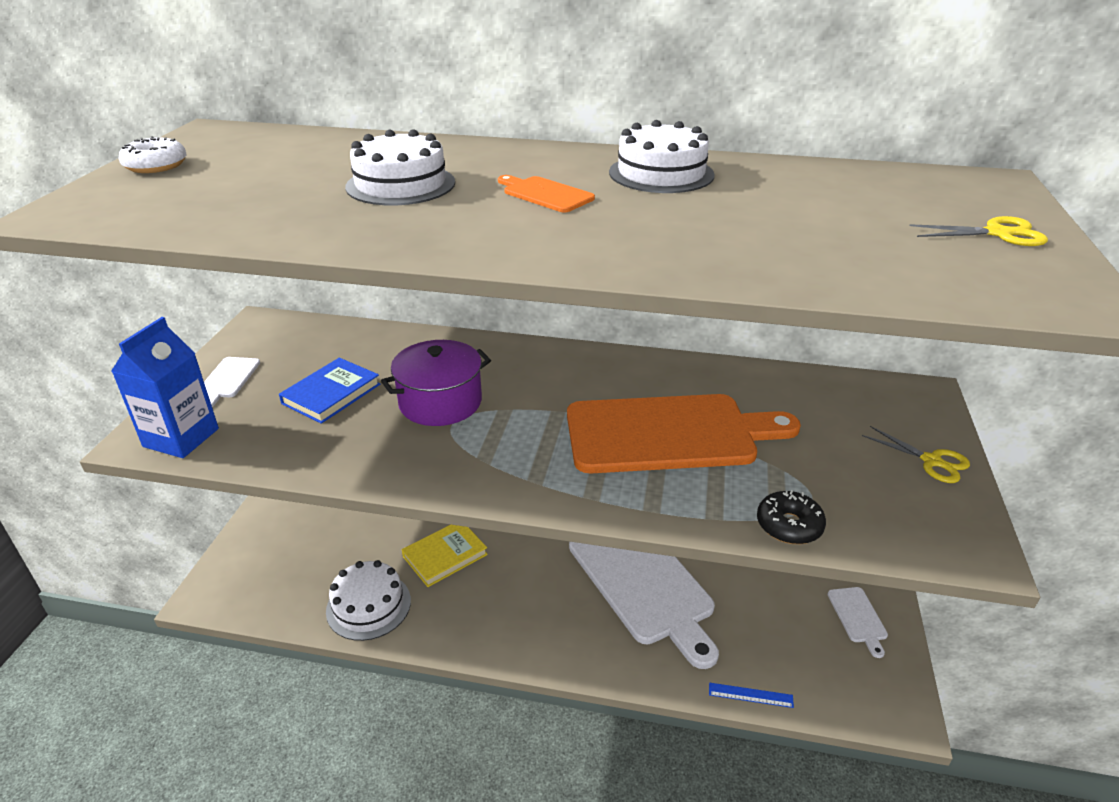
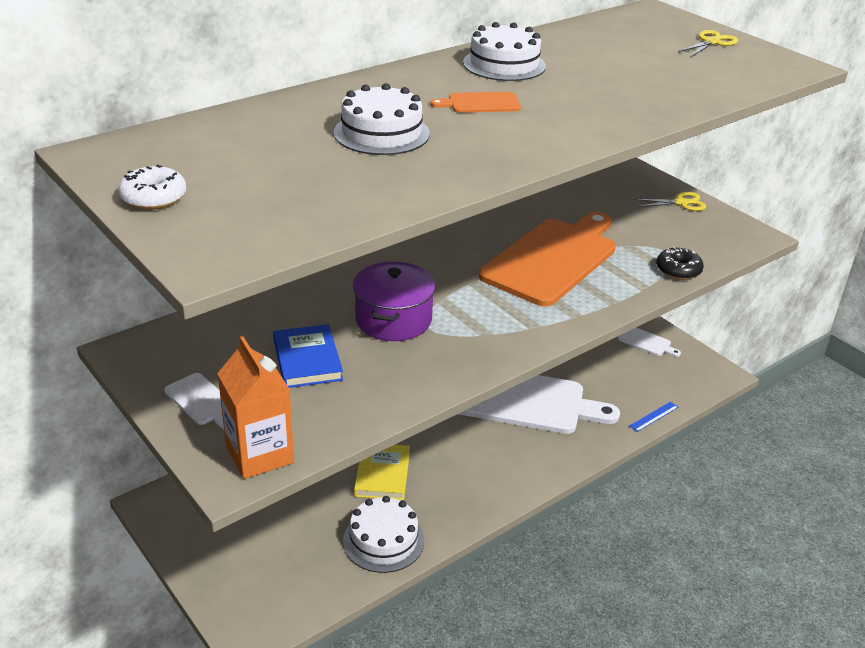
camera: 50 degrees left, 0 degrees up
(181, 438) = (259, 454): blue carton -> orange carton

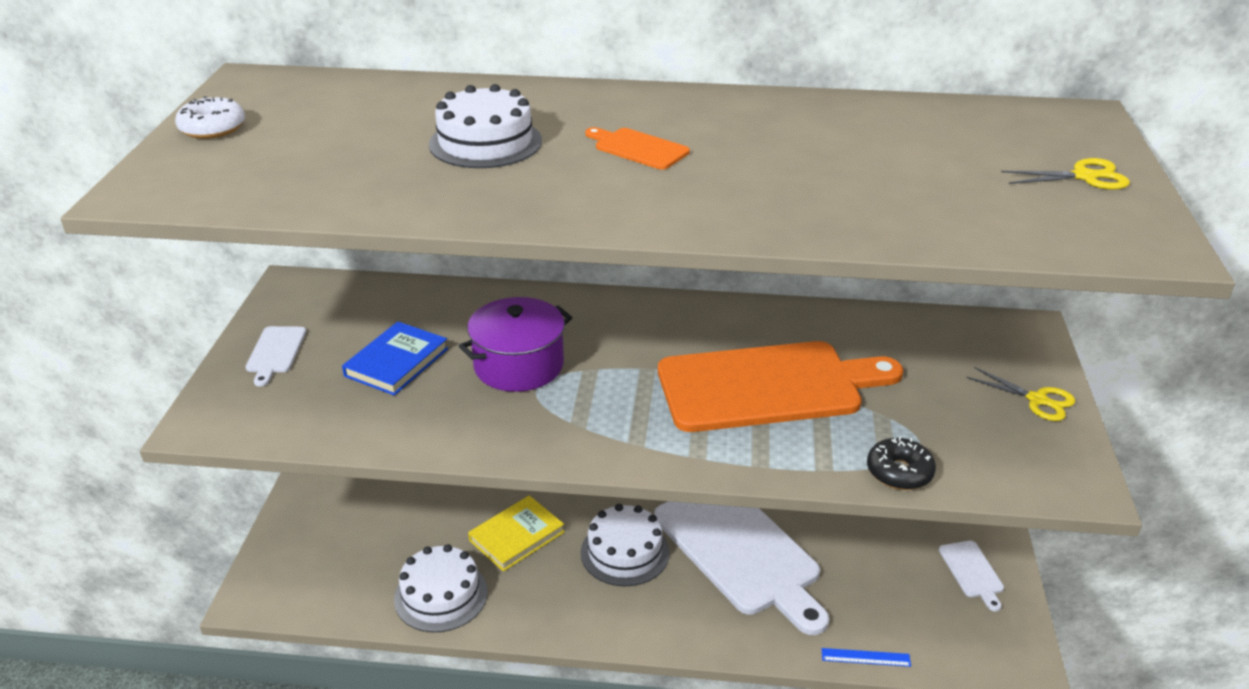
camera: 45 degrees right, 0 degrees up
(259, 454) = (244, 419): orange carton -> none
(504, 64) = (751, 119): white cake -> white cake (625, 552)

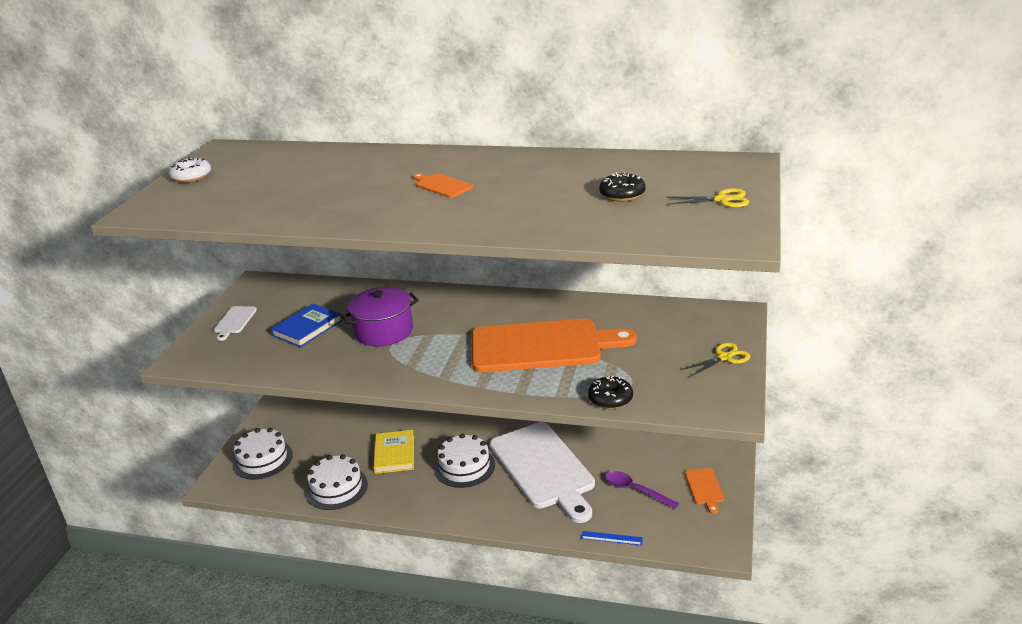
camera: 10 degrees right, 5 degrees down
(485, 142) = (349, 183): white cake -> white cake (262, 459)
(516, 536) = (394, 454): yellow book -> yellow book turned 60 degrees counterclockwise
(878, 579) = (635, 490): none -> purple spoon
(928, 166) = (622, 194): none -> black donut
(972, 572) = (704, 488): white cutting board -> orange cutting board
(1037, 400) = (724, 357): yellow scissors -> yellow scissors turned 75 degrees counterclockwise

